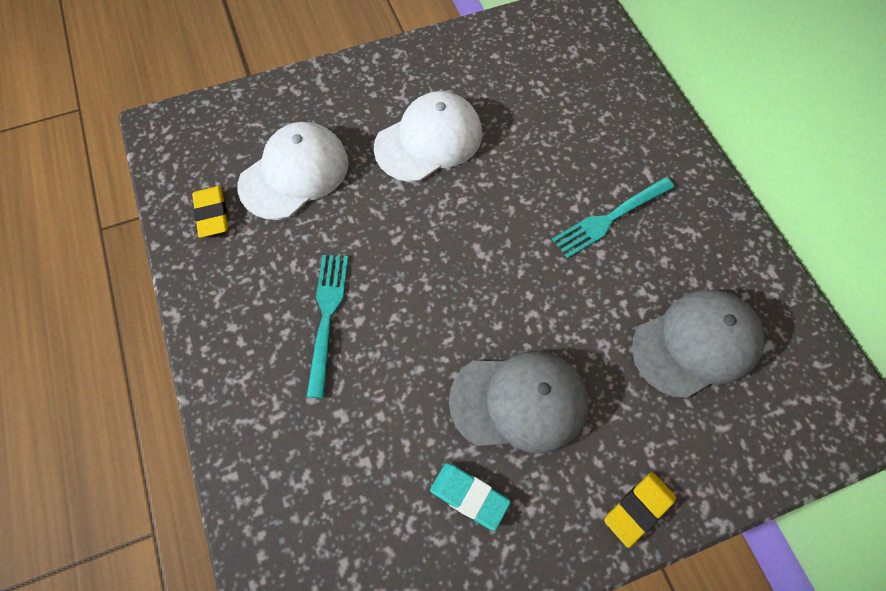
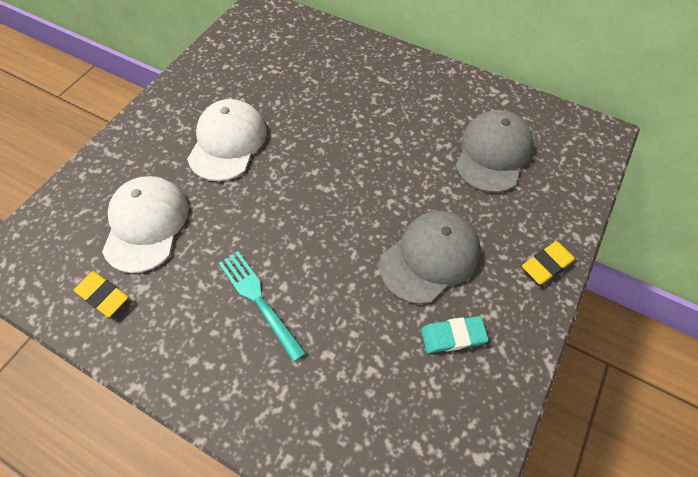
camera: 40 degrees left, 5 degrees down
(610, 218) = (384, 117): turquoise fork -> none
(638, 509) = (547, 264): yellow eraser -> yellow eraser turned 45 degrees clockwise

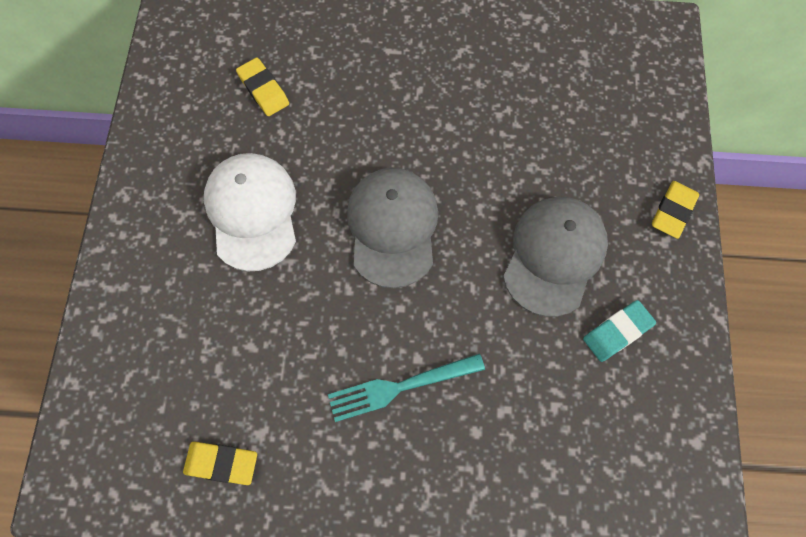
camera: 25 degrees left, 10 degrees up
(146, 224) = (218, 358): white cap -> none
(259, 300) = (400, 387): turquoise fork -> turquoise fork turned 45 degrees counterclockwise
(281, 73) = (263, 90): none -> yellow eraser
(493, 153) = (561, 101): grey cap -> grey cap (392, 227)

